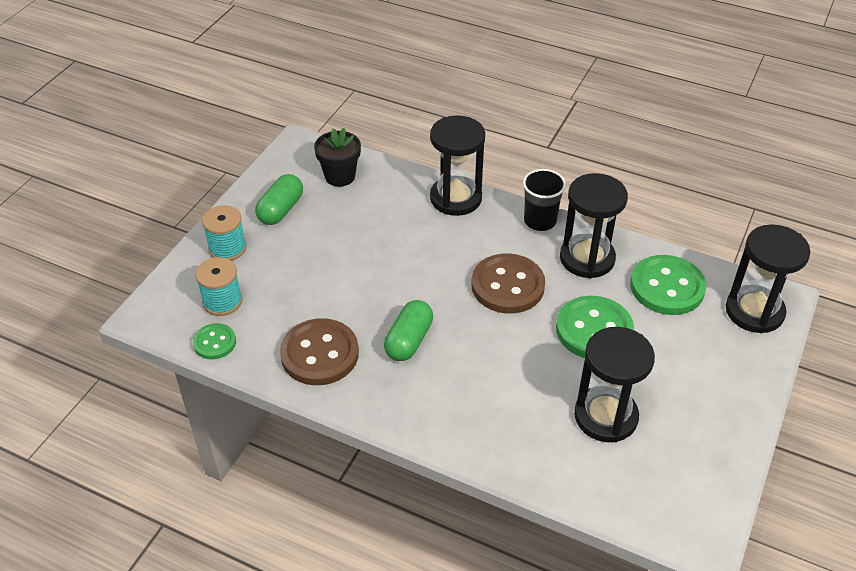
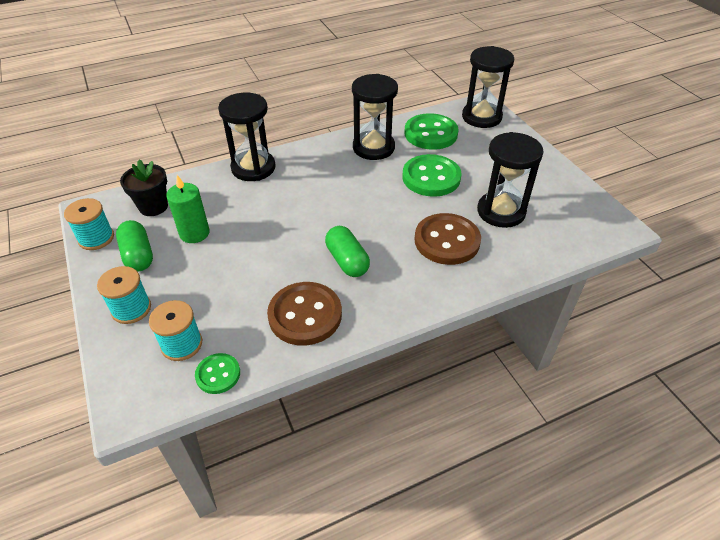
camera: 50 degrees left, 0 degrees up
(273, 173) = (96, 238): none -> turquoise spool
(337, 222) = (194, 233): none -> green candle
(507, 286) = (355, 190): brown button -> brown button (447, 241)
(540, 221) = (320, 147): black cup -> none

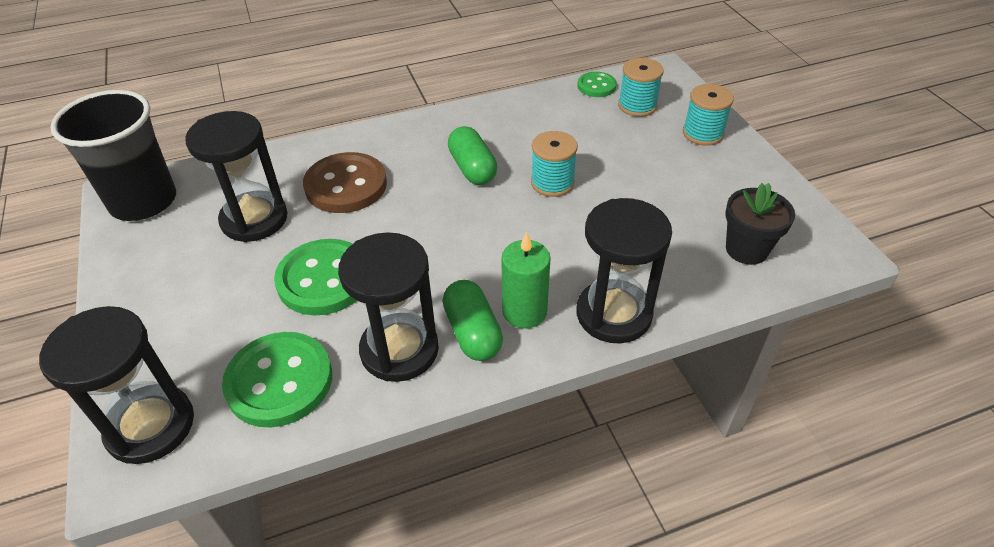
camera: 175 degrees left, 0 degrees up
(96, 238) = (797, 207): turquoise spool -> turquoise spool (552, 183)
(138, 255) = (728, 184): green capsule -> green capsule (473, 332)
(194, 233) = (669, 208): green candle -> green candle (524, 311)
(305, 315) = (521, 122): brown button -> none
(594, 221) = (143, 201): none -> black cup

